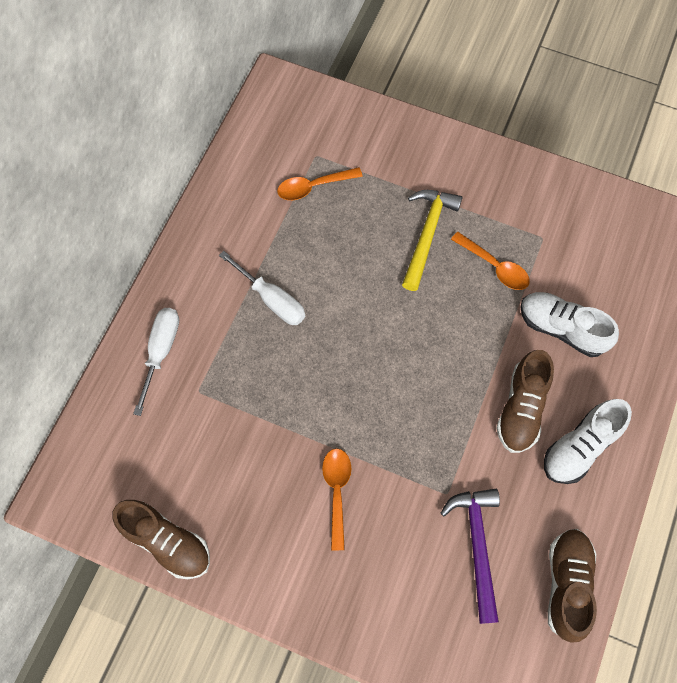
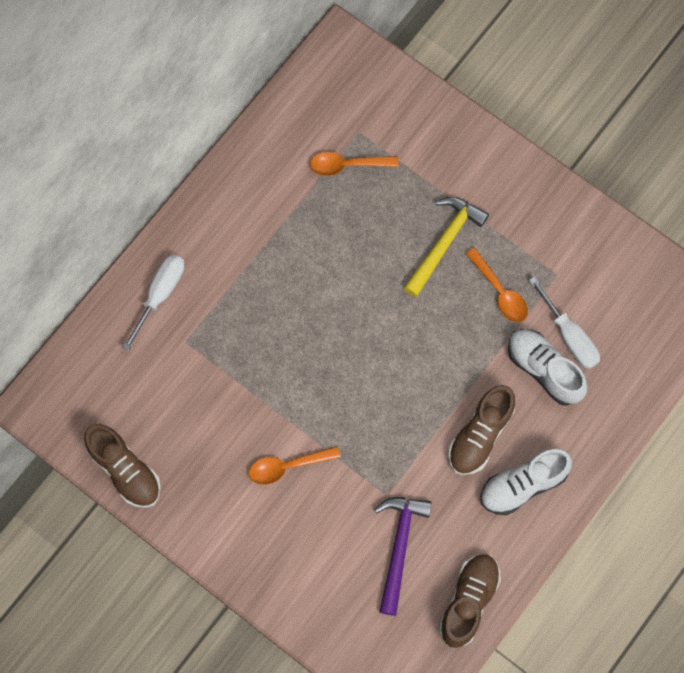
camera: 15 degrees right, 5 degrees up
(271, 299) = (276, 269): white screwdriver -> white screwdriver (569, 335)
(337, 492) = (287, 466): orange spoon -> orange spoon turned 120 degrees counterclockwise

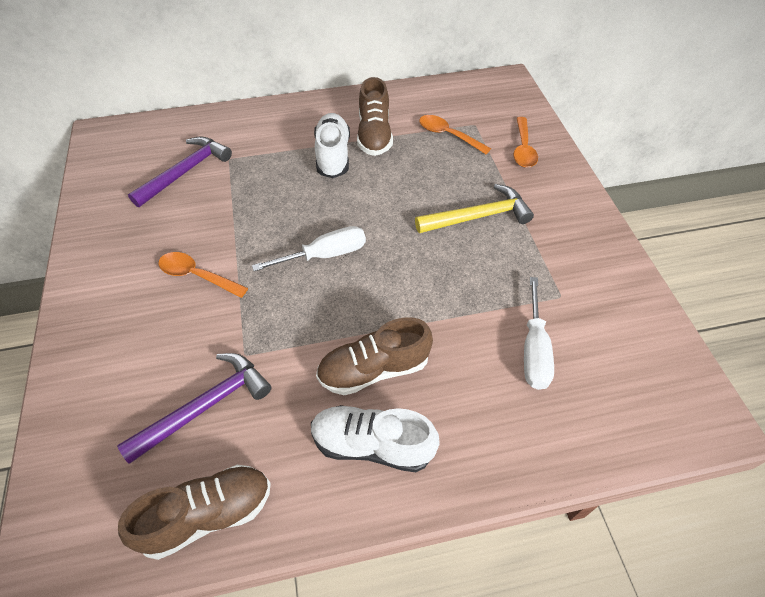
camera: 40 degrees right, 20 degrees down
(125, 470) = (96, 200): brown shoe -> brown shoe (374, 135)
(160, 295) = (245, 127): white screwdriver -> white screwdriver (324, 255)
(165, 384) = (186, 172): none -> purple hammer
(500, 292) = (496, 275): orange spoon -> orange spoon (523, 149)
(544, 370) = (485, 360): white shoe -> white shoe (333, 156)

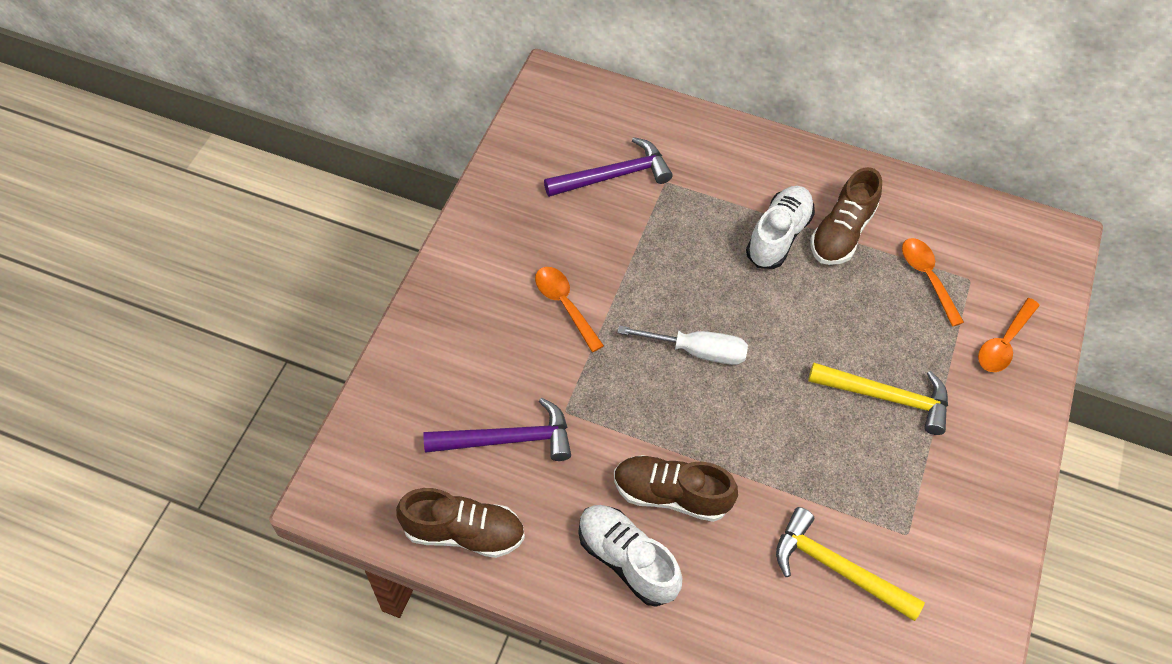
camera: 30 degrees right, 5 degrees up
(534, 349) = (836, 568): white screwdriver -> yellow hammer

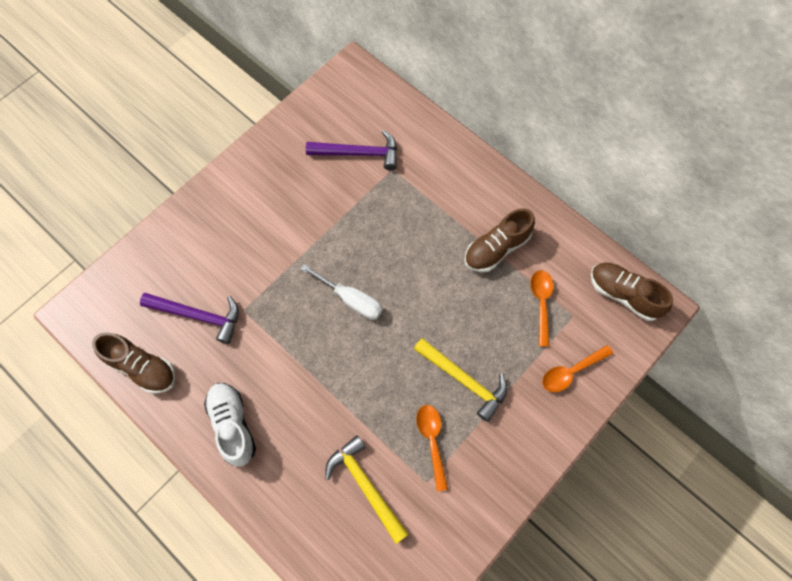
camera: 25 degrees right, 10 degrees up
(564, 305) = (280, 236): orange spoon -> orange spoon (432, 441)
(671, 494) = (283, 393): brown shoe -> brown shoe (624, 295)
(778, 236) = (450, 236): white shoe -> none

